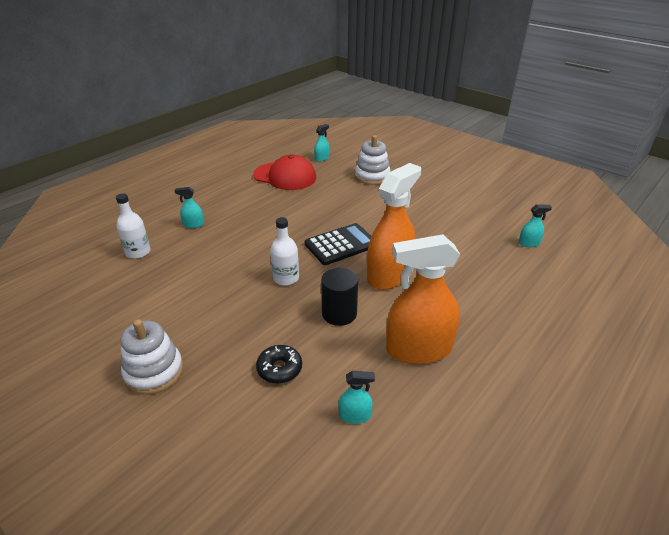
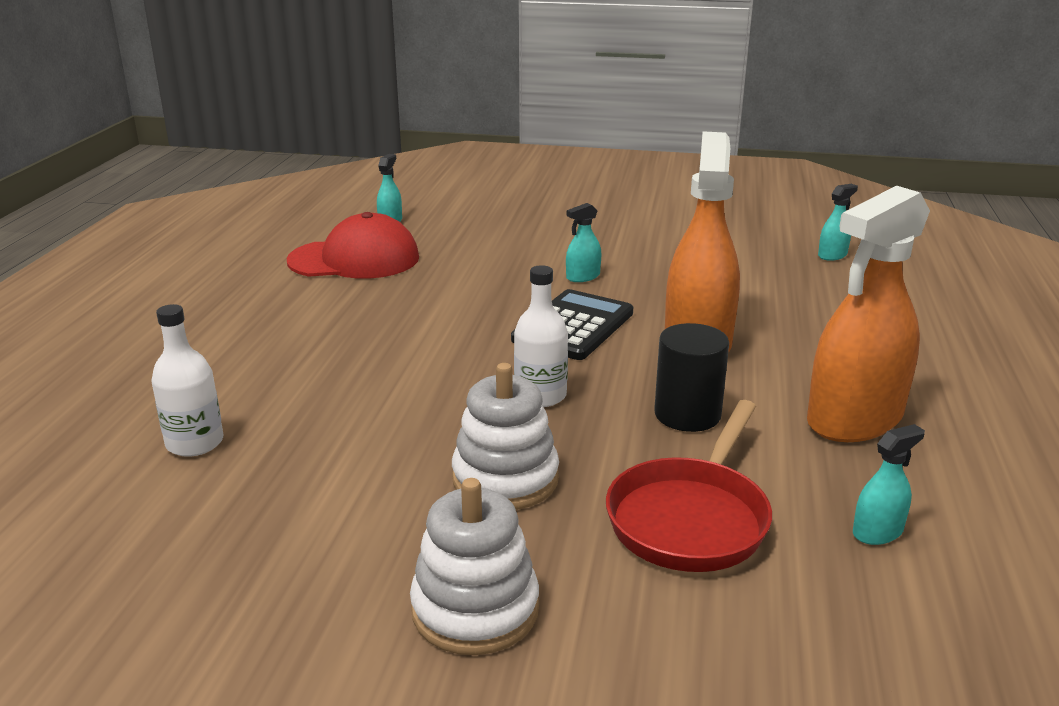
camera: 30 degrees left, 10 degrees down
(193, 224) = (262, 369): turquoise spray bottle -> turquoise spray bottle (583, 277)
(279, 369) = (690, 518): black donut -> red pan
(372, 176) = (508, 227): white stacking toy -> white stacking toy (505, 479)

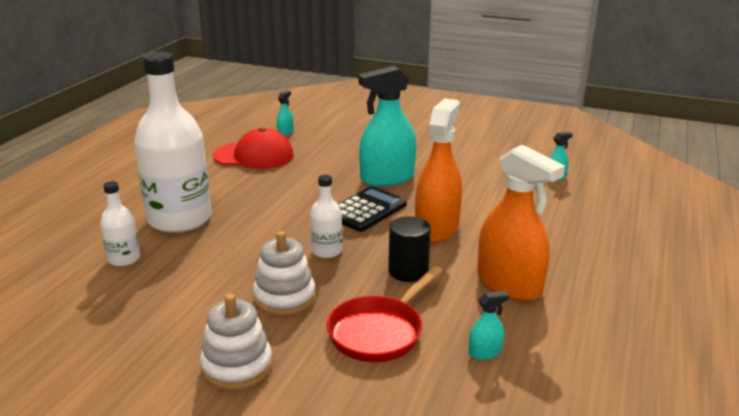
camera: 10 degrees right, 0 degrees up
(269, 368) = (179, 219): none -> white bottle
(583, 277) = (387, 178): turquoise spray bottle -> turquoise spray bottle, size x2.38
(854, 419) = (509, 284): orange spray bottle -> orange spray bottle turned 105 degrees counterclockwise

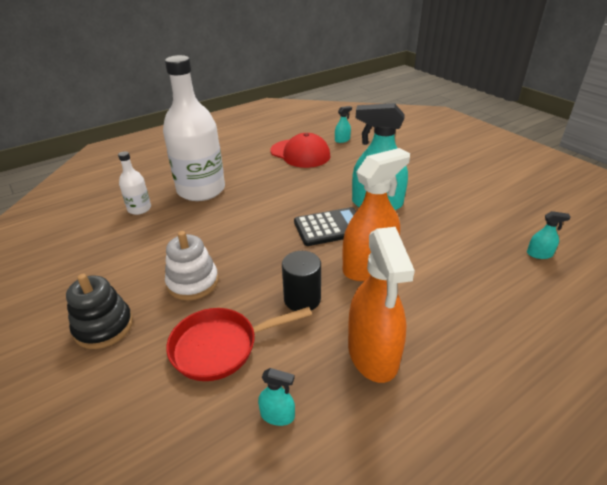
camera: 35 degrees right, 10 degrees up
(237, 366) = (104, 327): white stacking toy -> black stacking toy
(326, 251) = (263, 253): white bottle -> none

